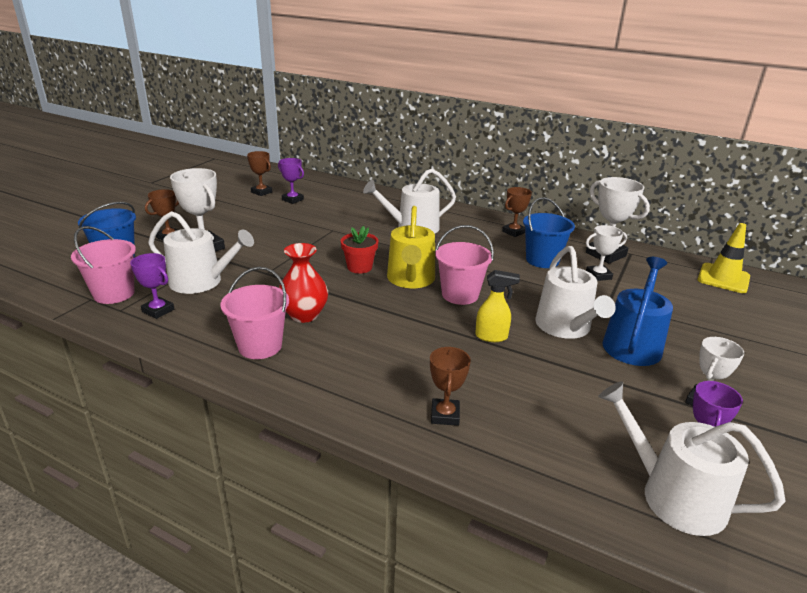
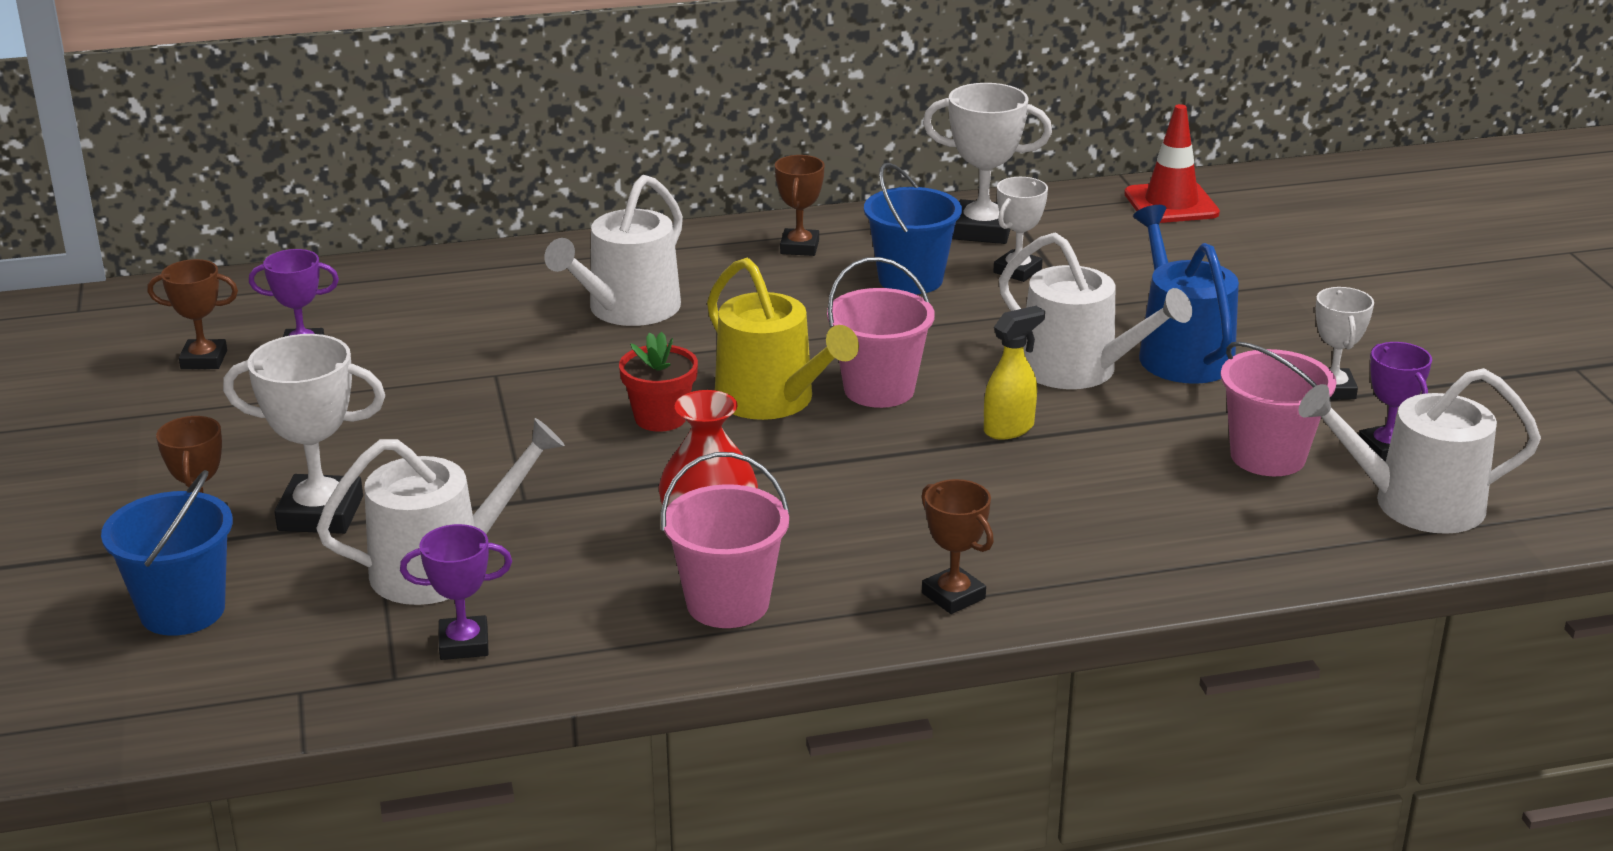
camera: 40 degrees left, 0 degrees up
(114, 294) = (324, 662): pink bucket -> pink bucket (1267, 456)
(445, 415) = (1099, 552): brown trophy -> brown trophy (953, 596)
(723, 278) = (1171, 204): yellow traffic cone -> red traffic cone

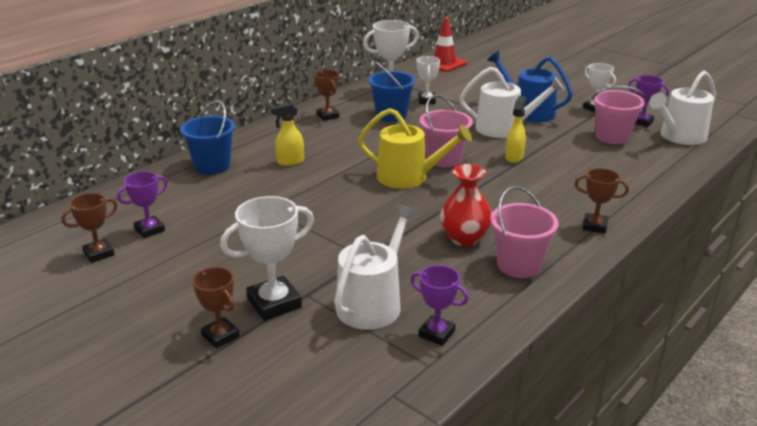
camera: 35 degrees left, 0 degrees up
(182, 610) = (269, 383): blue bucket -> blue bucket (212, 166)
(464, 644) = (436, 333): purple trophy -> purple trophy turned 75 degrees clockwise
(627, 310) = (290, 162): white watering can -> yellow spray bottle
(660, 418) = (373, 200): red flower pot -> none

